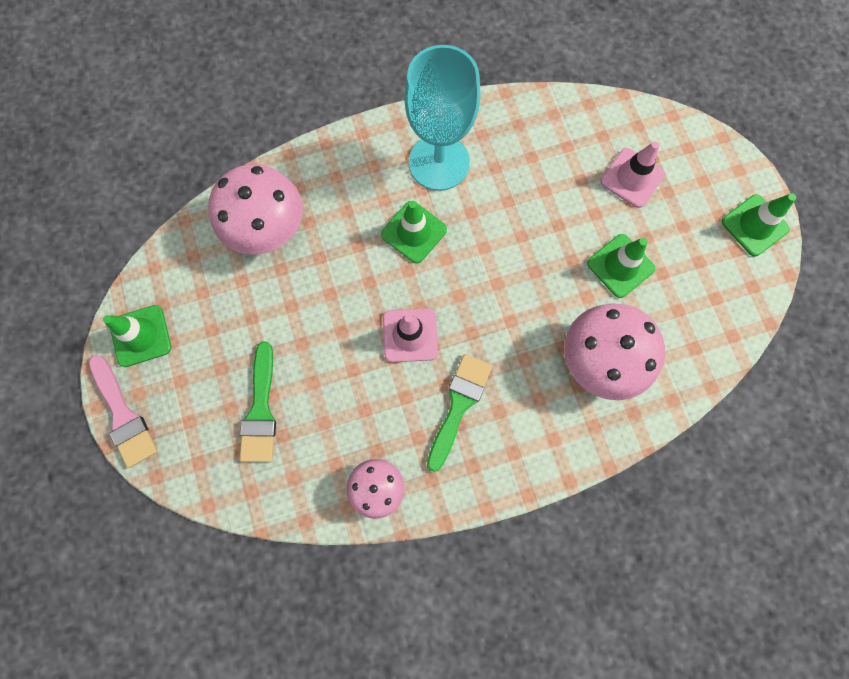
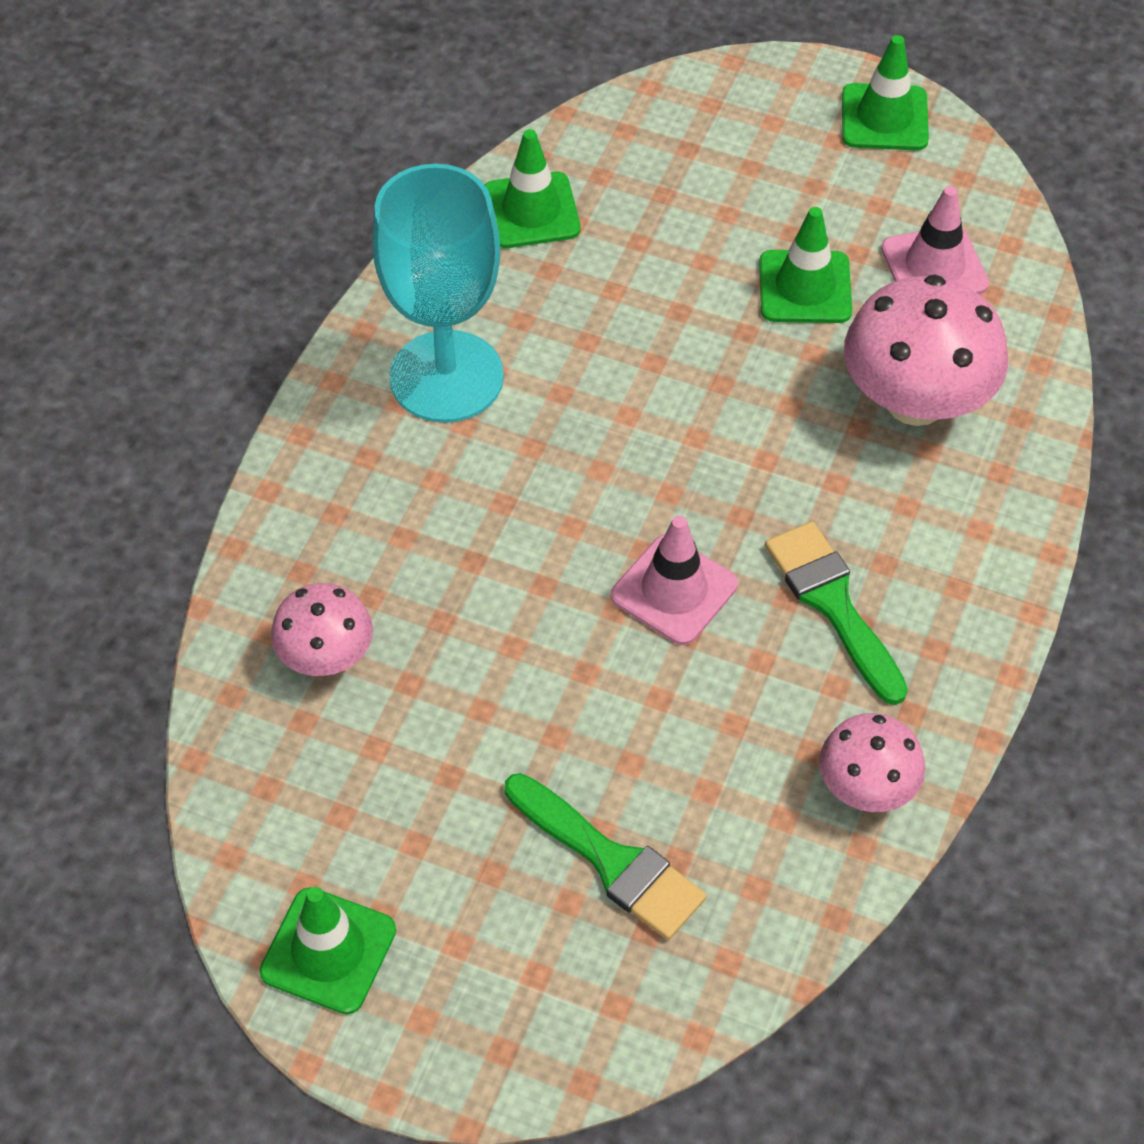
camera: 50 degrees left, 20 degrees down
(123, 416) = (440, 1065): pink brush -> none
(267, 228) = (326, 656): pink mushroom -> pink mushroom, size x0.58
(414, 232) = (522, 479): green traffic cone -> green traffic cone (531, 211)
(632, 178) = (693, 188): pink traffic cone -> pink traffic cone (934, 267)

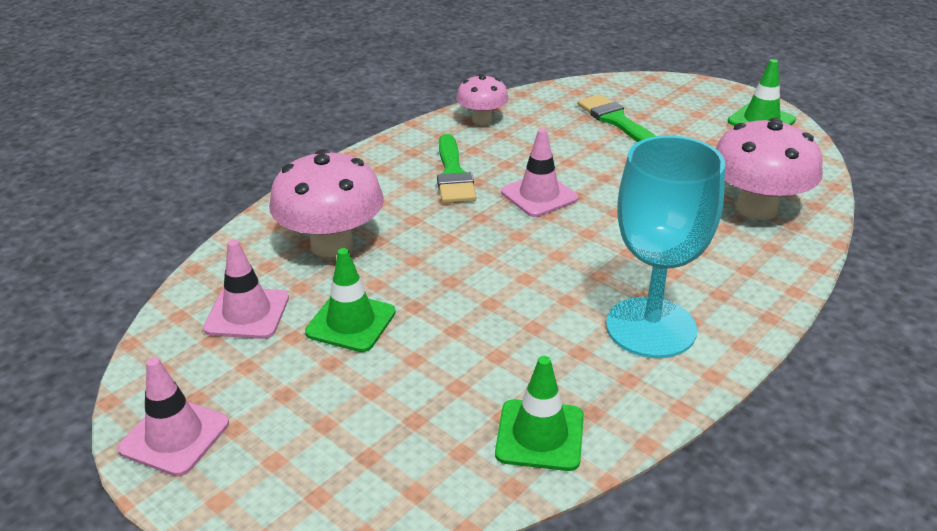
camera: 160 degrees left, 20 degrees down
(326, 656) = (756, 208): pink mushroom -> pink mushroom, size x1.72
(884, 118) = (174, 436): green traffic cone -> pink traffic cone

